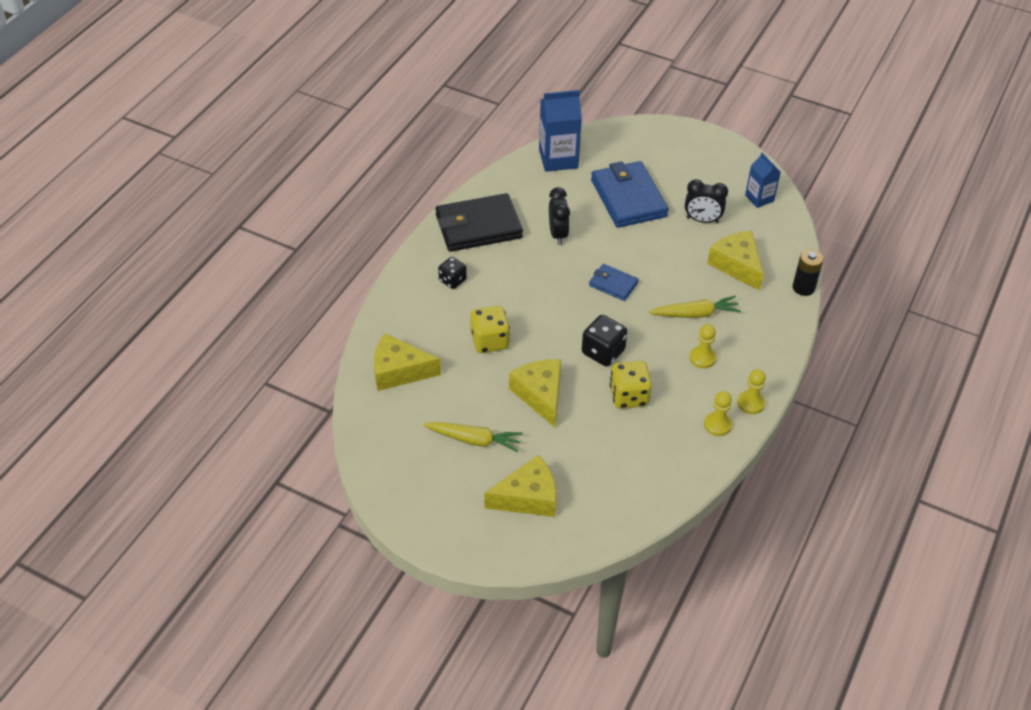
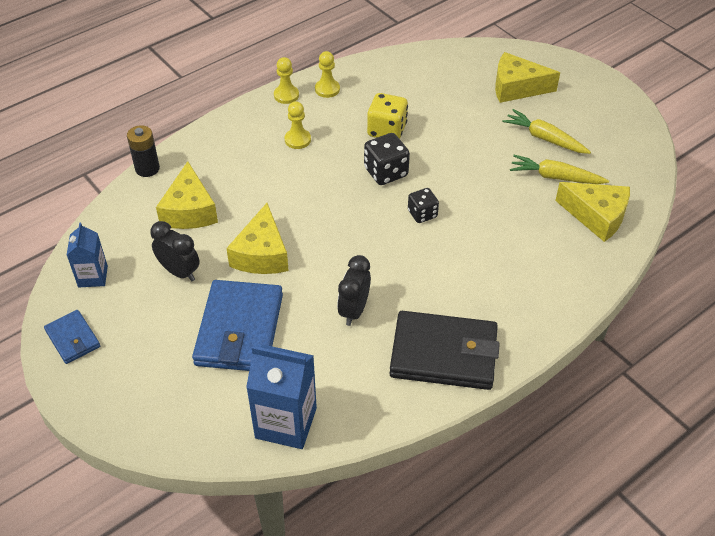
camera: 155 degrees left, 0 degrees up
(452, 280) = (504, 294): black dice -> black dice (422, 214)
(489, 341) = (492, 216): yellow dice -> none
(540, 395) = (467, 155): yellow cheese -> yellow cheese (261, 254)
(613, 284) = (331, 232): blue wallet -> blue wallet (73, 339)
(695, 314) = (272, 178): yellow carrot -> yellow carrot (555, 177)

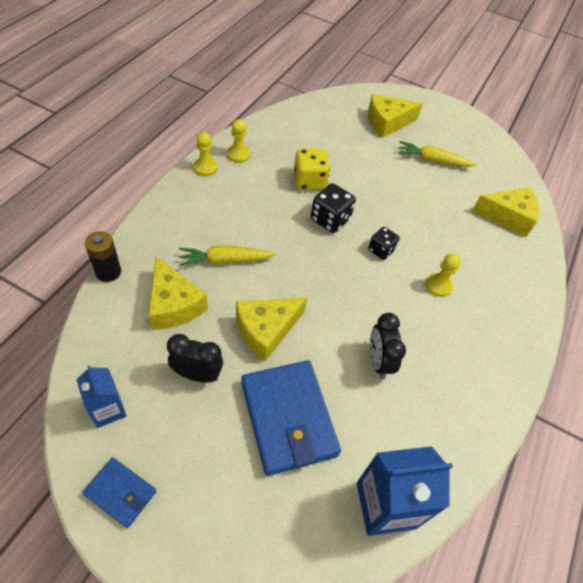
camera: 30 degrees left, 5 degrees up
(261, 254) = (266, 330): yellow cheese -> yellow cheese turned 75 degrees clockwise
(297, 140) = (238, 207): yellow pawn -> yellow pawn (438, 286)
(443, 354) = (474, 378): black wallet -> none
(555, 177) = (459, 191): yellow carrot -> yellow carrot (225, 260)

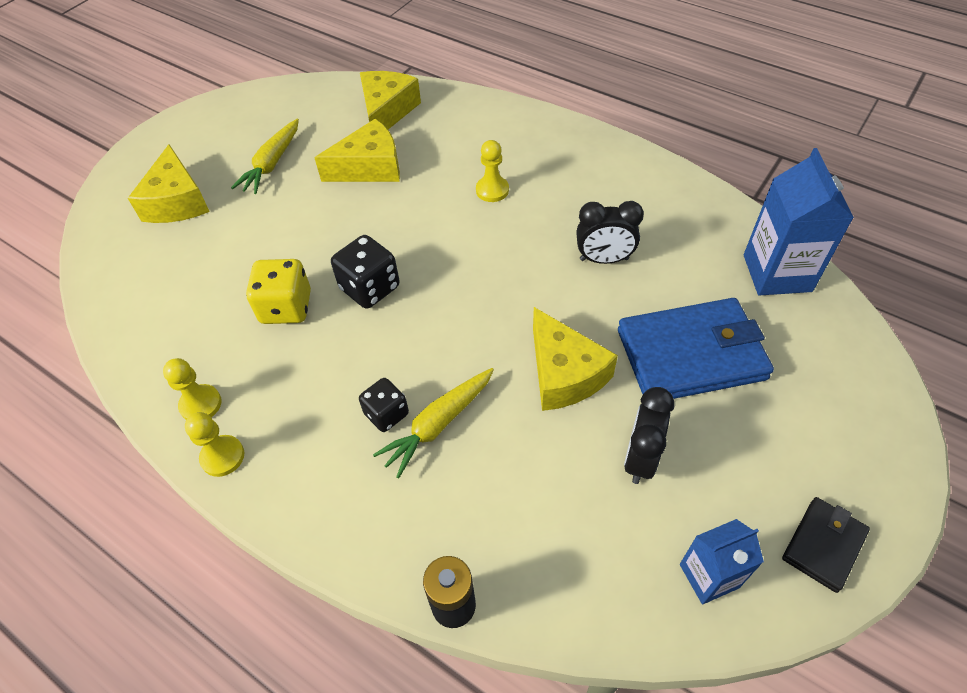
camera: 75 degrees left, 0 degrees up
(120, 493) = (823, 545): blue wallet -> black wallet
(173, 305) = (522, 495): yellow cheese -> yellow cheese (369, 167)
(225, 260) = (438, 425): yellow carrot -> yellow carrot turned 45 degrees clockwise
(381, 250) = (432, 238): black dice -> black dice (386, 414)

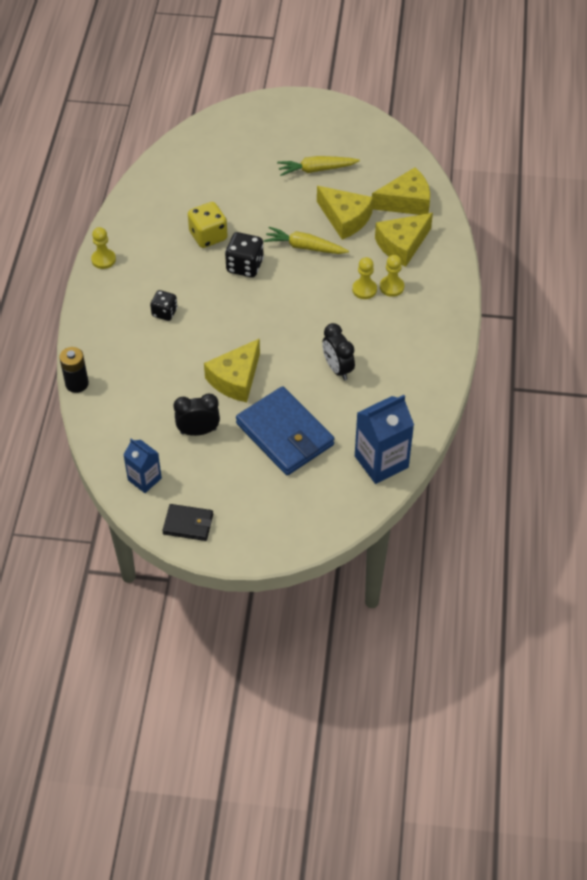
camera: 60 degrees right, 0 degrees up
(177, 201) = (256, 144): yellow cheese -> yellow cheese (402, 245)
(200, 404) = (127, 234): yellow pawn -> yellow pawn (391, 287)
(438, 425) = (170, 337): yellow carrot -> yellow carrot (304, 247)

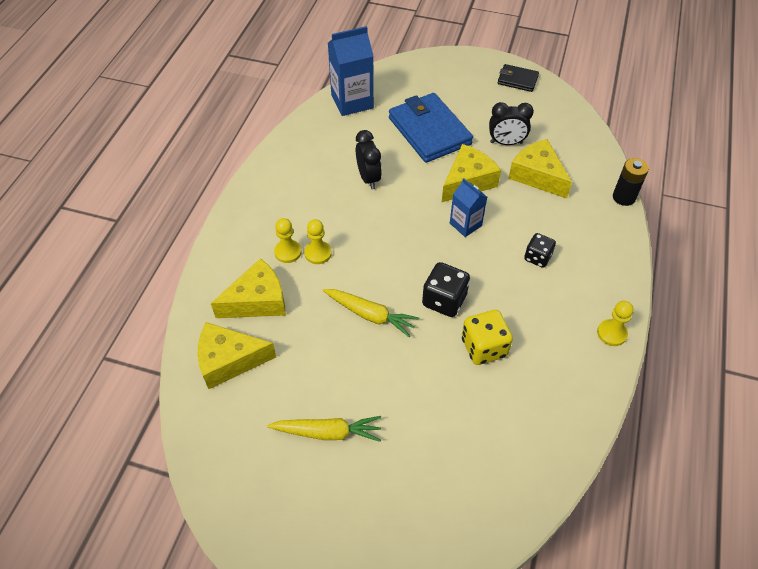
camera: 170 degrees left, 0 degrees up
(144, 479) = (554, 113): blue carton -> blue carton (465, 224)
(345, 219) = (312, 347): yellow cheese -> yellow cheese (537, 176)

